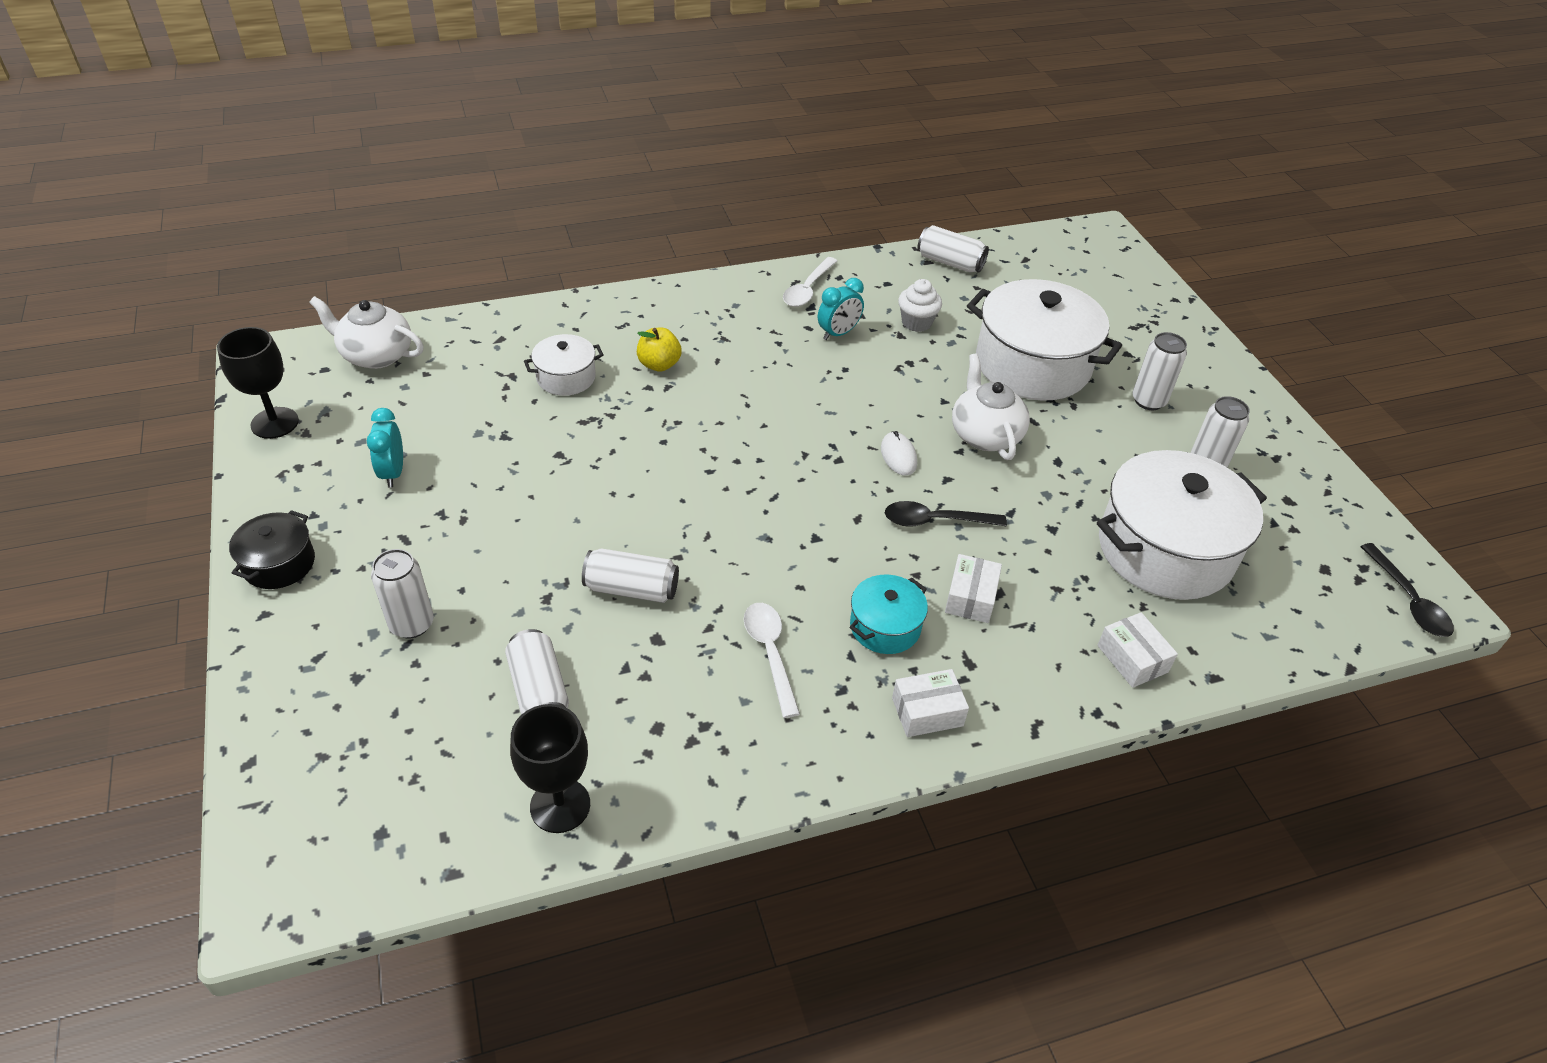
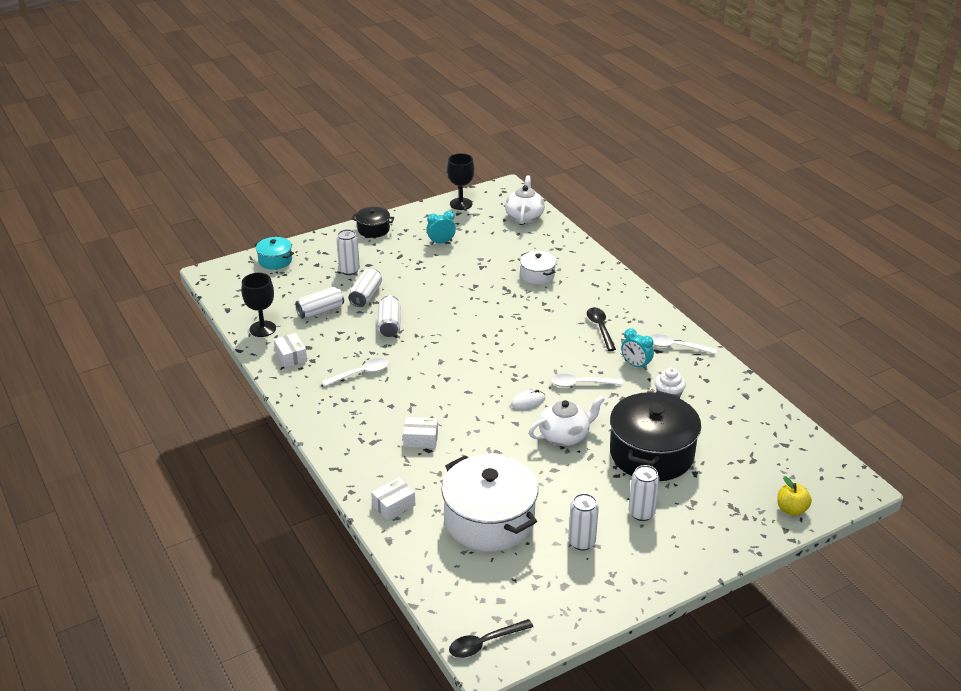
camera: 80 degrees right, 10 degrees down
(659, 364) = (565, 303): yellow apple -> yellow apple (791, 509)
(869, 393) = (581, 384): none -> white spoon
(885, 626) = (390, 409): turquoise pot -> turquoise pot (275, 260)
(927, 712) = (337, 429): white box -> white box (291, 356)
(935, 521) = (477, 421): black spoon -> black spoon (600, 328)
(950, 262) = (753, 406): white can -> white can (366, 296)
(1032, 365) = (651, 454): white pot -> black pot

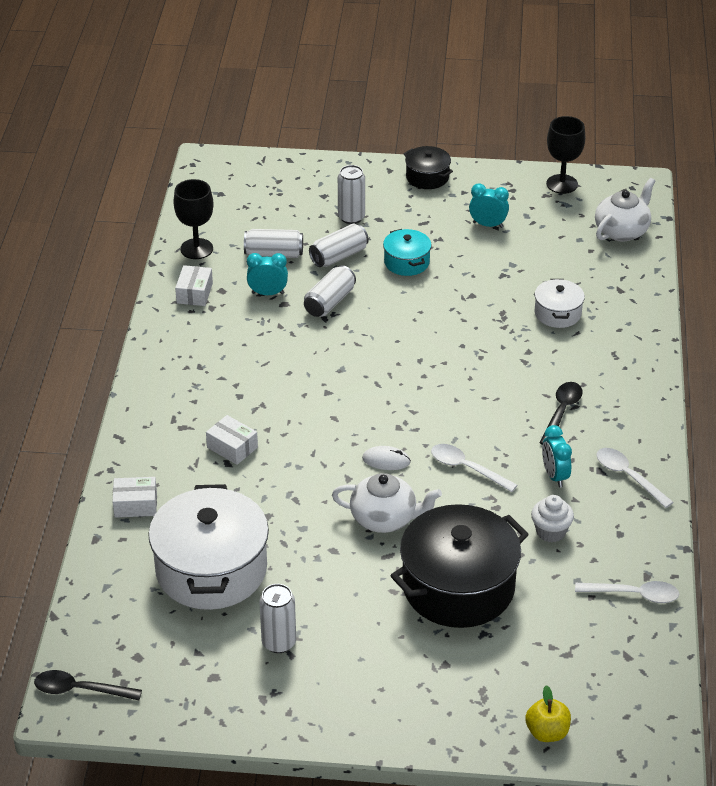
camera: 35 degrees right, 5 degrees up
(275, 260) = (285, 173): turquoise pot -> turquoise pot (406, 262)
(342, 336) = (268, 293): none -> turquoise clock
(360, 373) = (244, 345): white spoon -> white spoon (633, 595)
(641, 513) = (374, 646): white can -> none

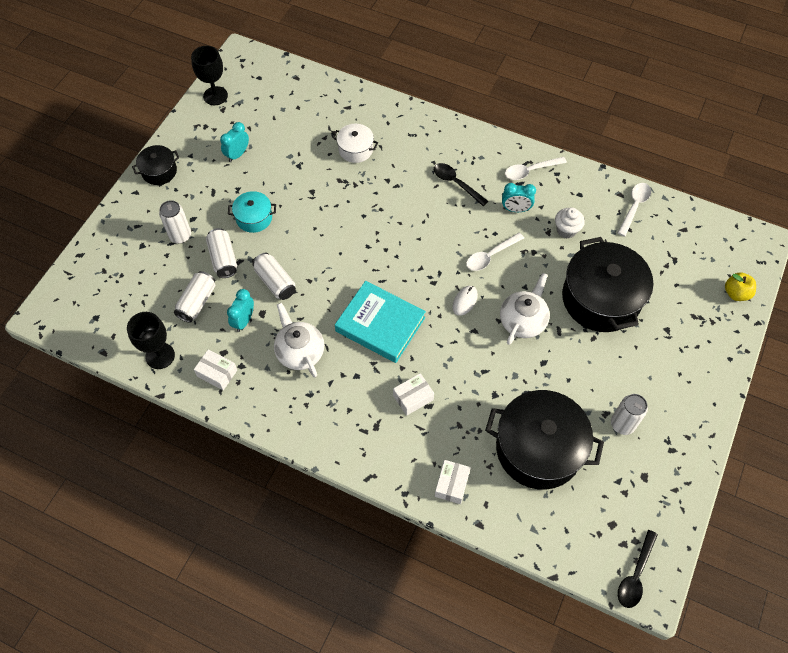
camera: 70 degrees left, 20 degrees up
(211, 570) = (538, 449): white pot -> black pot
(316, 397) = (380, 324): none -> turquoise book
(622, 231) = (286, 83): white teapot -> white teapot (300, 351)

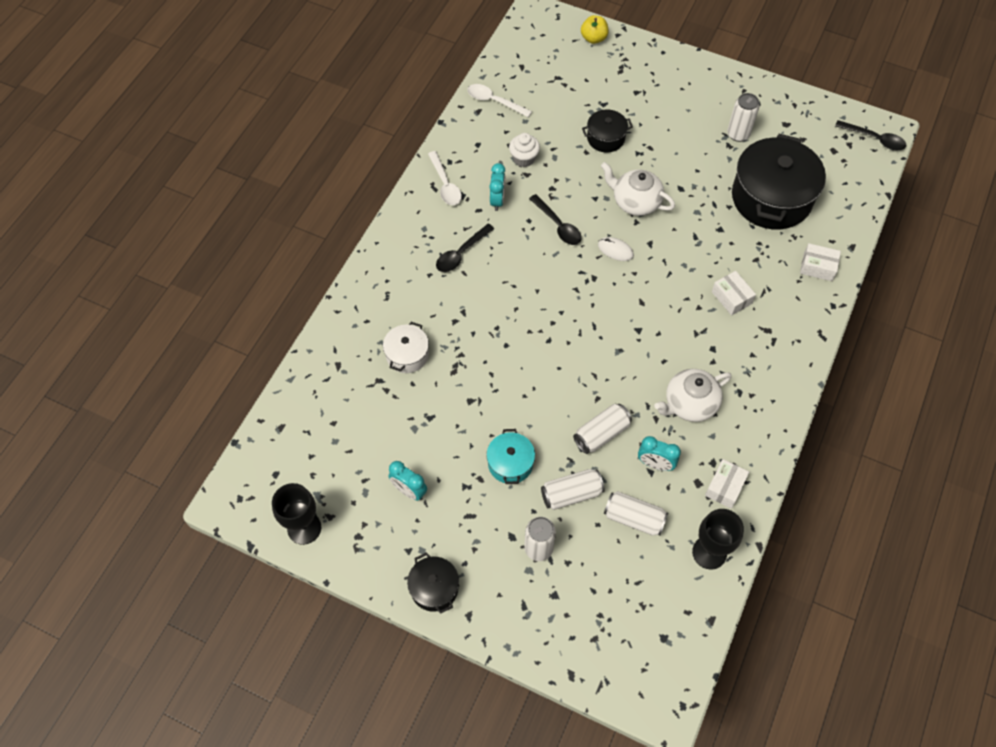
camera: 90 degrees left, 0 degrees up
(380, 324) = (649, 327): turquoise book -> none
(490, 256) = (558, 225): white spoon -> black spoon
(600, 299) = (605, 138): black pot -> black pot, size x0.49

